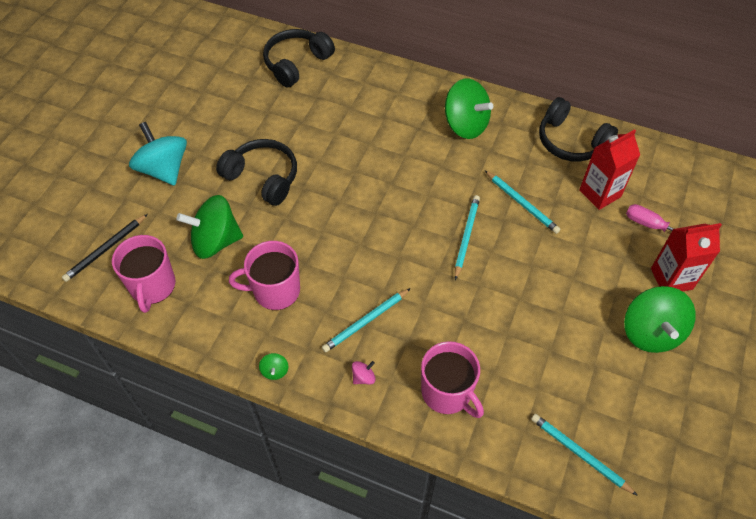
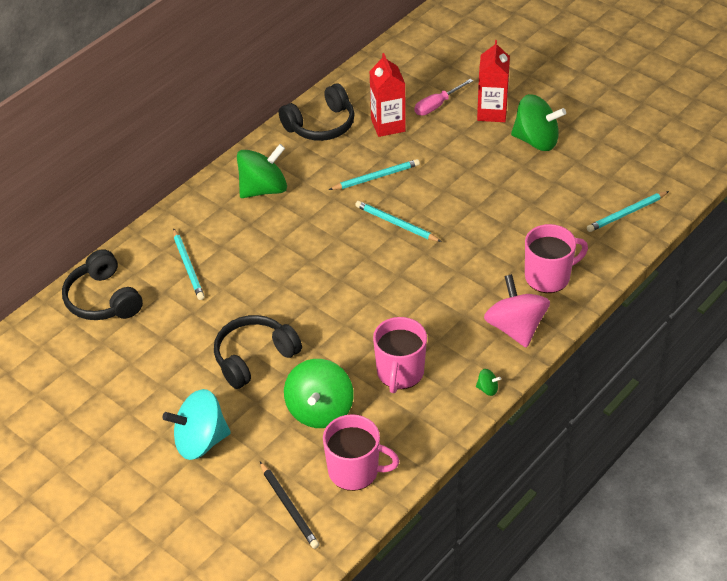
camera: 70 degrees left, 10 degrees down
(363, 377) = (515, 328): pink spinning top -> pink spinning top, size x2.48
(366, 322) = (459, 314): turquoise pencil -> turquoise pencil (188, 266)

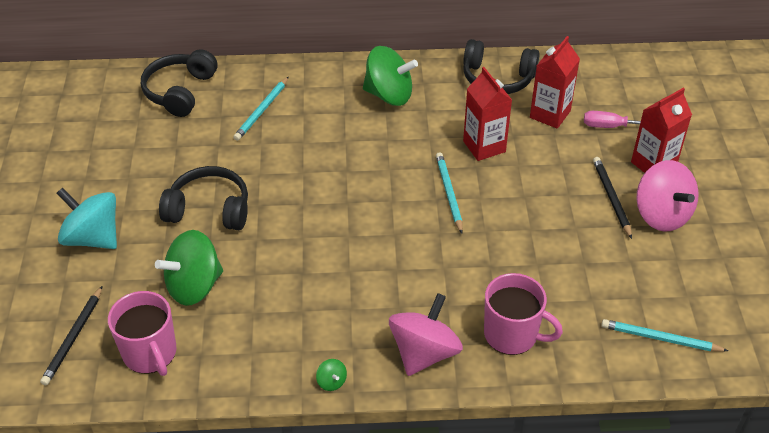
camera: 45 degrees right, 0 degrees up
(376, 177) = (484, 146): turquoise pencil -> red carton
(400, 373) = (287, 309): pink mug -> none
(495, 152) = (611, 198): none -> black pencil
(536, 140) = (661, 215): green spinning top -> pink spinning top

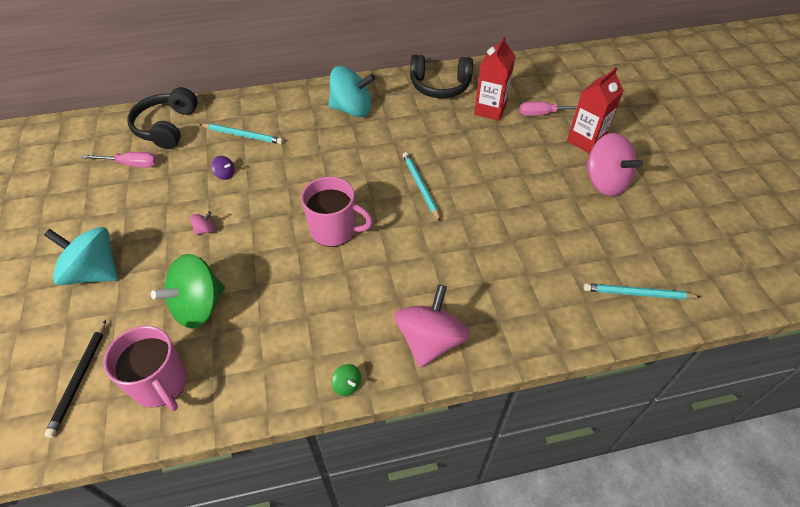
camera: 10 degrees left, 5 degrees up
(138, 129) = (130, 164): none -> pink screwdriver
(209, 209) = (205, 230): black headphones -> pink spinning top
(237, 153) = (225, 174): none -> purple spinning top
(262, 111) = (243, 135): turquoise pencil -> turquoise pencil turned 90 degrees counterclockwise
(389, 95) = (352, 109): green spinning top -> turquoise spinning top
(484, 146) = (442, 143): red carton -> none
(512, 334) = (506, 310): pink mug -> pink mug (334, 230)
(611, 198) = (559, 173): black pencil -> none

